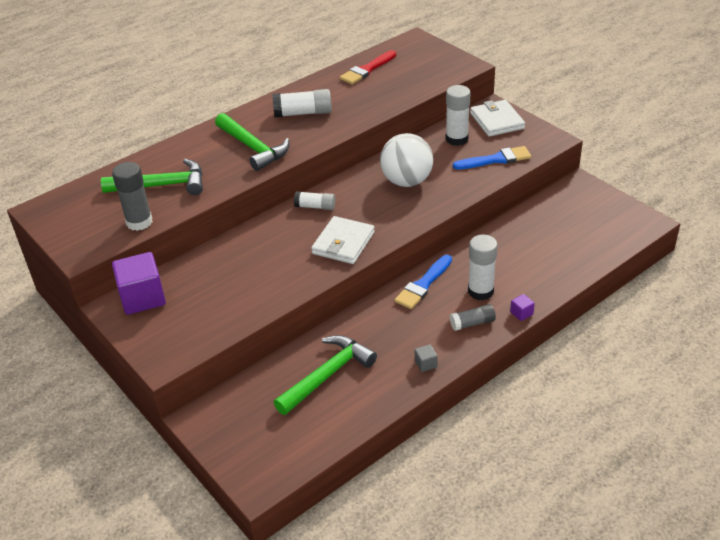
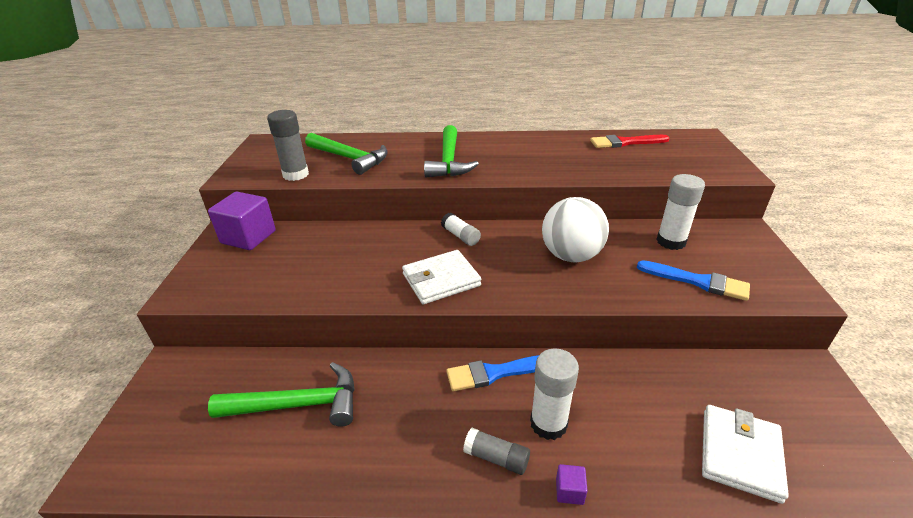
camera: 40 degrees right, 5 degrees down
(303, 113) = (524, 153): white glue stick -> none
(425, 364) = (391, 469): grey cube -> none
(497, 121) = (739, 244): white wallet -> white wallet (740, 454)

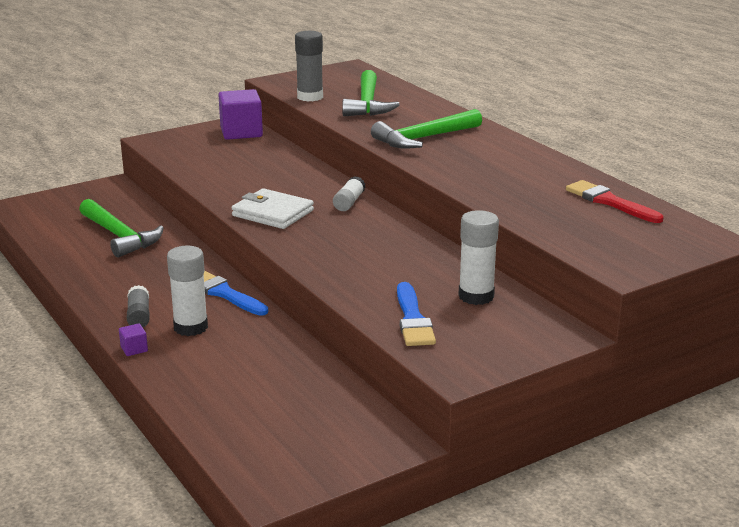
camera: 55 degrees right, 10 degrees down
(571, 256) = (380, 254): white ball -> none
(740, 454) = (237, 413): white wallet -> none

